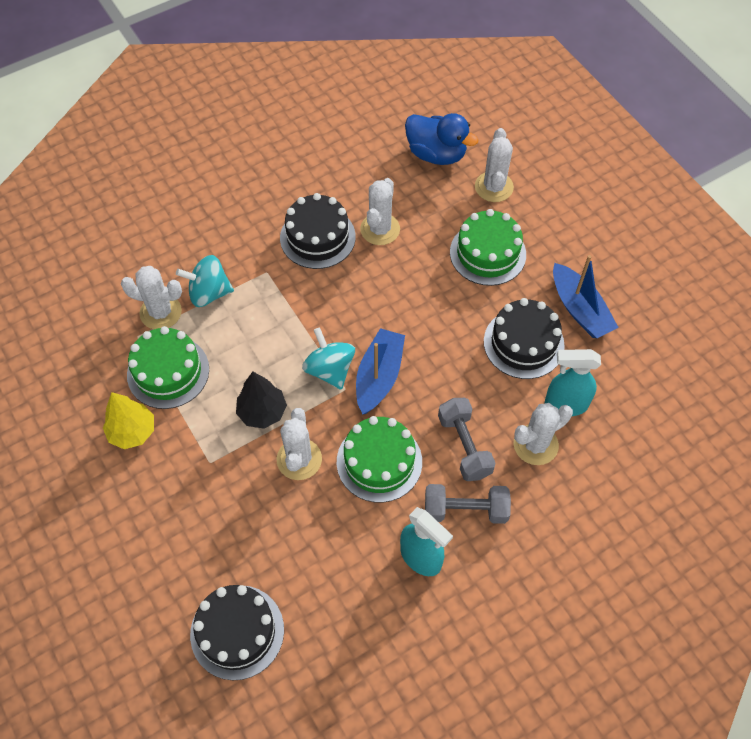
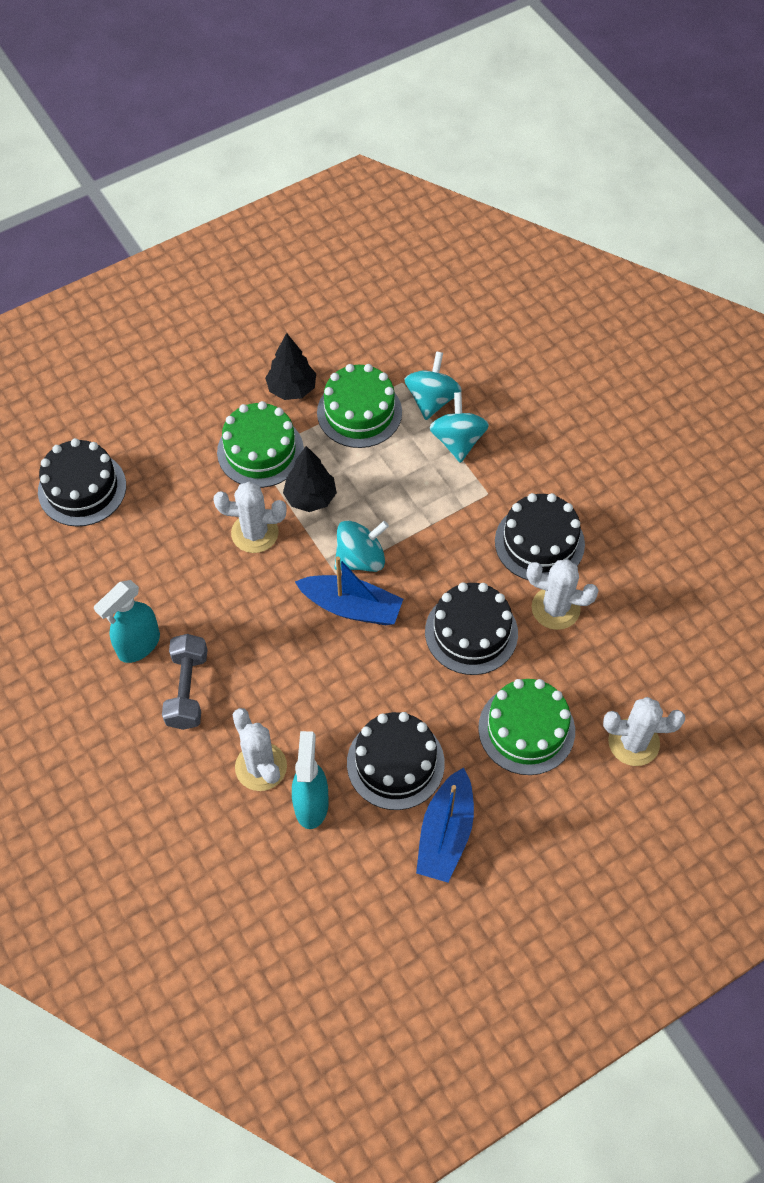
camera: 90 degrees right, 0 degrees up
(132, 432) = (292, 389): yellow tree -> black tree
(160, 312) = (432, 400): white cactus -> turquoise spinning top
(379, 462) = (248, 607): green cake -> green cake (260, 451)
(403, 288) = (471, 632): none -> black cake
(436, 154) = (682, 674): blue duck -> none
(464, 446) = (263, 691): grey dumbbell -> none
(579, 309) = (445, 833): blue boat -> blue boat turned 45 degrees counterclockwise

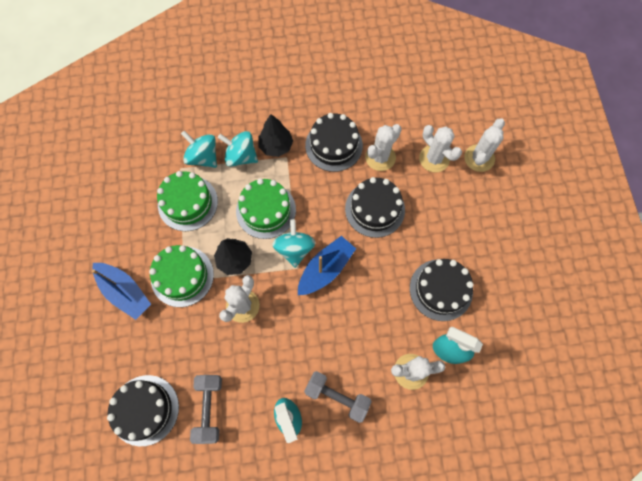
camera: 65 degrees left, 10 degrees up
(112, 553) = (209, 408): none -> grey dumbbell
(292, 389) = (145, 236): black tree -> black tree (276, 146)
(445, 833) = (495, 281): blue boat -> blue boat (125, 292)
(526, 729) = (449, 208): green cake -> green cake (266, 210)
(595, 680) = (434, 158): none -> white cactus

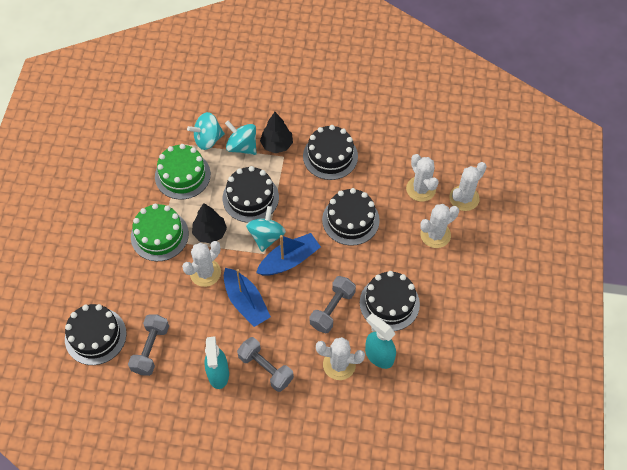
camera: 15 degrees right, 10 degrees down
(125, 292) = (106, 236): blue boat -> blue boat (246, 302)
(203, 157) = (208, 139): turquoise spinning top -> turquoise spinning top turned 75 degrees counterclockwise
(266, 210) = (250, 198): green cake -> black cake
(380, 157) = (370, 176): white cactus -> white cactus (435, 235)
(385, 312) = (332, 309): none -> grey dumbbell

